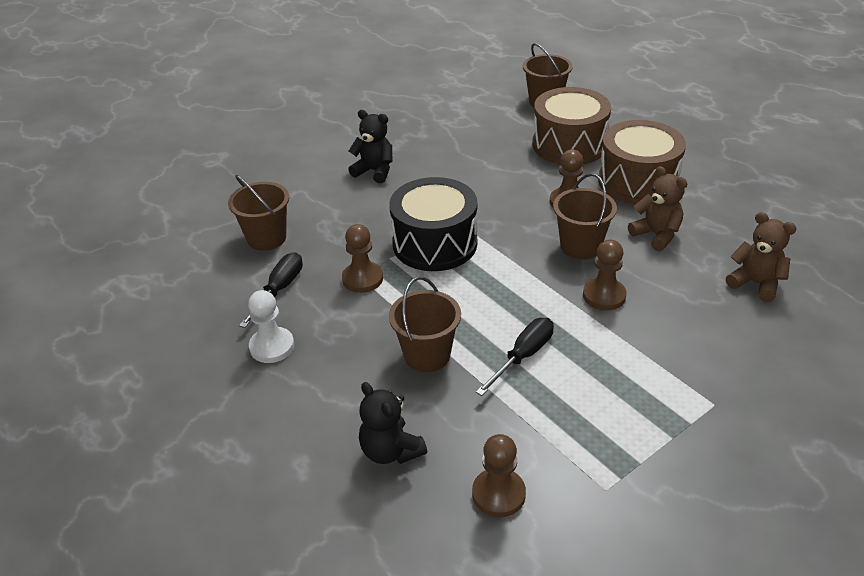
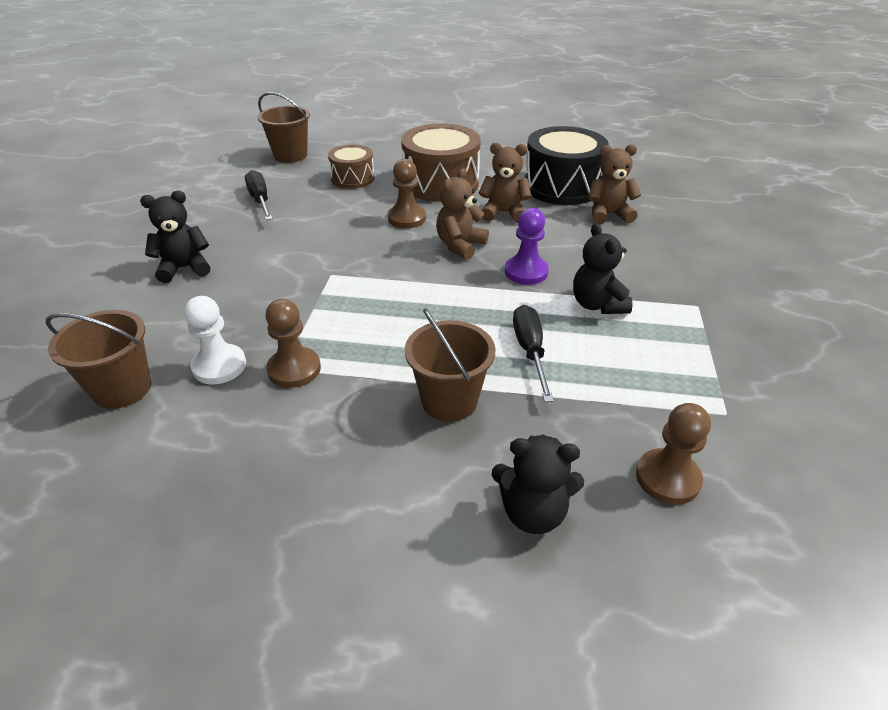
camera: 45 degrees left, 0 degrees up
(272, 346) = (270, 498): white pawn -> white pawn (219, 366)
(279, 290) = (205, 433): black screwdriver -> black screwdriver (260, 200)
(435, 244) = (330, 302): black drum -> black drum (561, 186)
(569, 145) = (352, 178): brown drum -> brown drum, size x0.58
(580, 246) = (460, 245): brown bucket -> brown teddy bear
(604, 296) = (526, 272): brown pawn -> purple pawn
(625, 353) = (597, 305): none -> black teddy bear

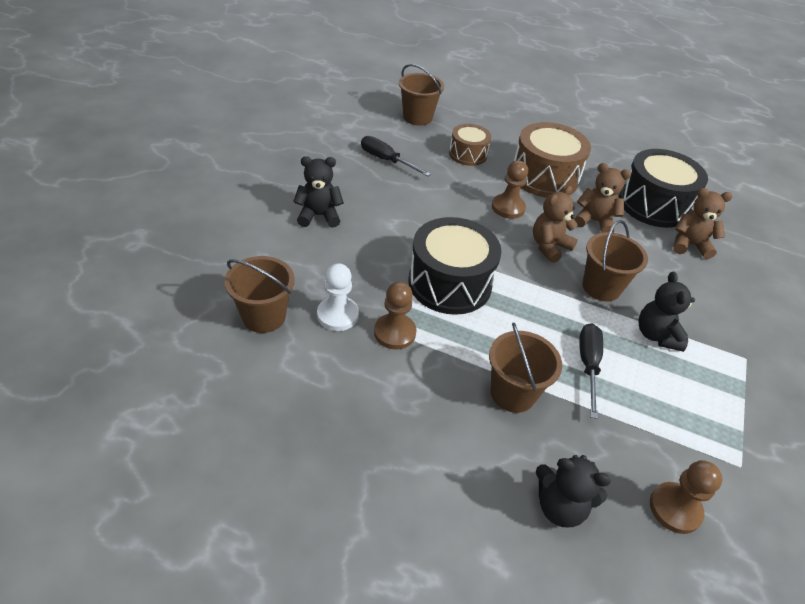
camera: 10 degrees right, 5 degrees up
(260, 200) = (386, 160): black screwdriver -> black screwdriver turned 45 degrees counterclockwise
(353, 304) = (449, 283): none -> black drum
(526, 272) = (601, 287): purple pawn -> brown bucket

